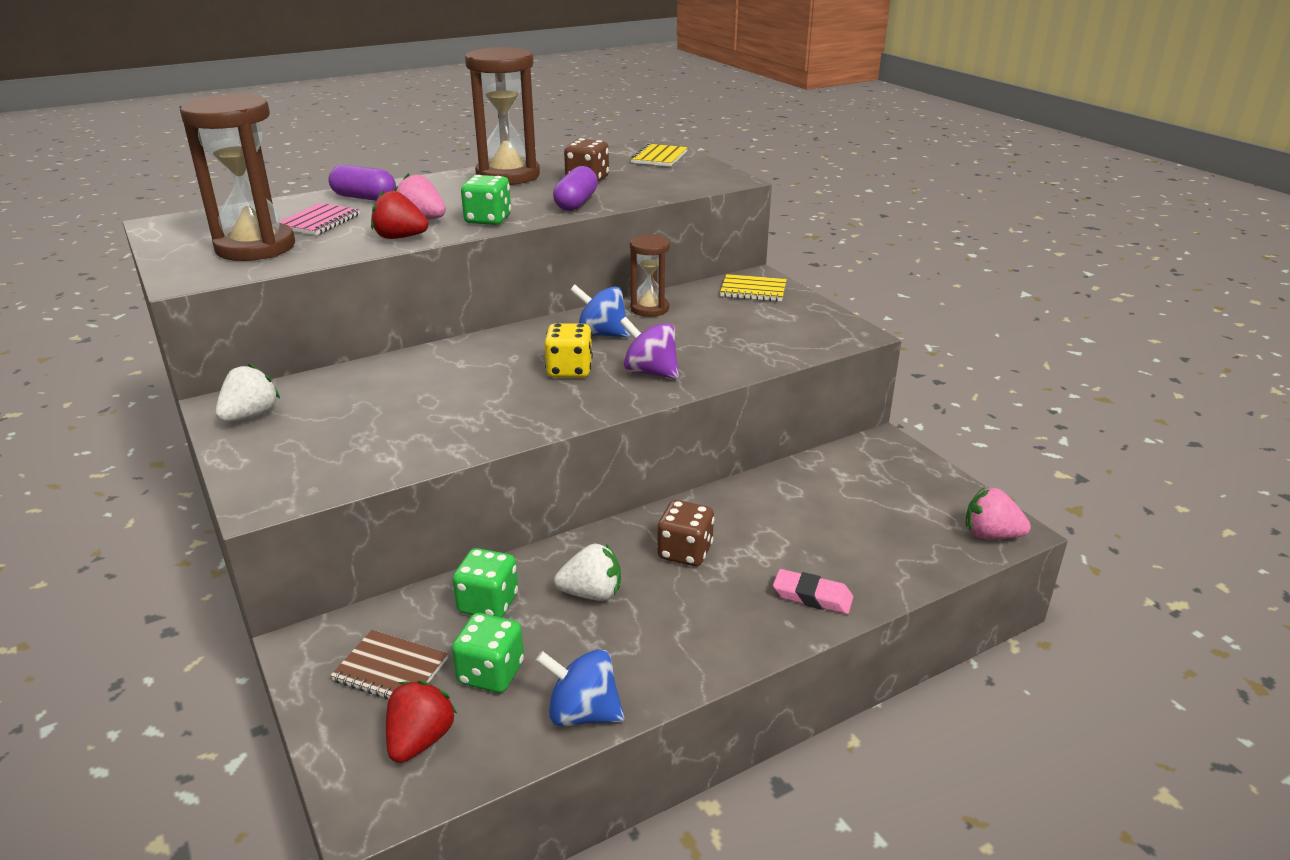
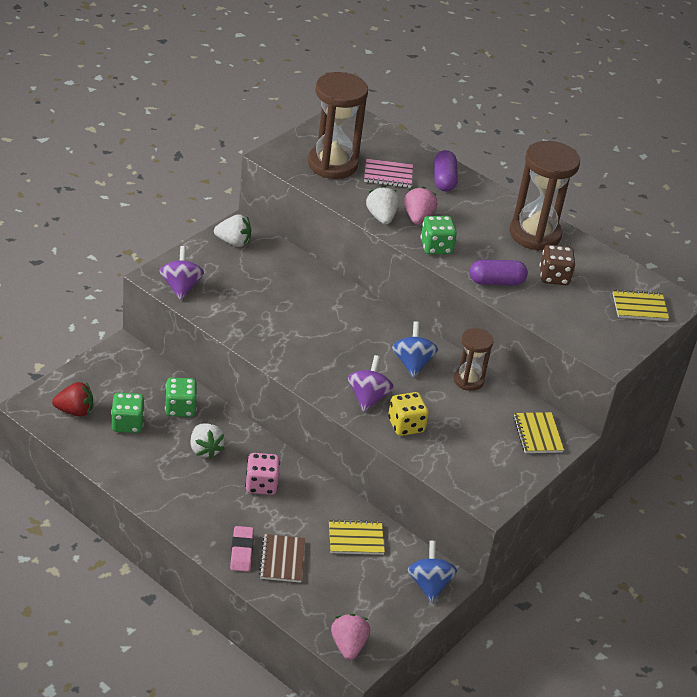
camera: 65 degrees right, 10 degrees up
(309, 481) = (181, 287): none -> purple spinning top
(390, 670) = (117, 386): brown notebook -> brown notebook (282, 560)
(400, 237) = (381, 217): red strawberry -> white strawberry
(569, 370) = (351, 358): yellow dice -> yellow dice (406, 425)
(582, 713) = (111, 466): blue spinning top -> blue spinning top (429, 584)
(685, 552) = (261, 485): brown dice -> pink dice
(806, 492) = (356, 539): none -> yellow notebook

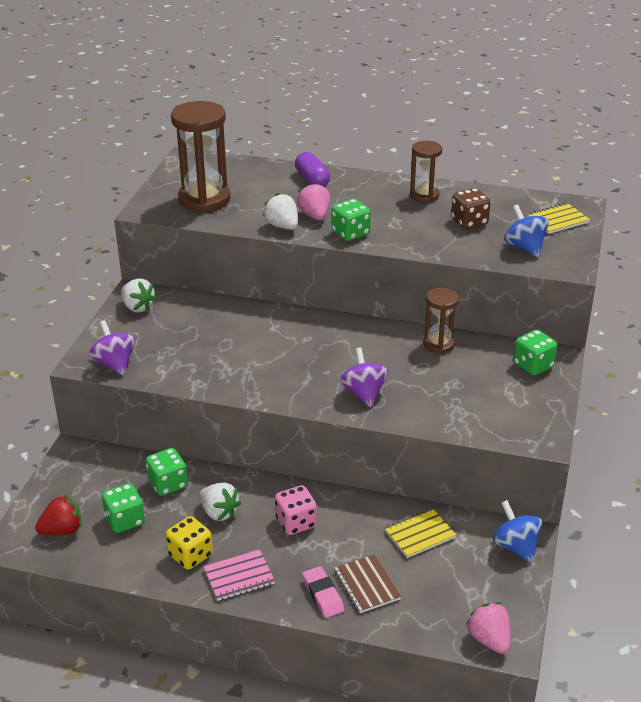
camera: 20 degrees left, 5 degrees down
(233, 242) = (138, 307): white strawberry -> white strawberry turned 60 degrees clockwise
(388, 175) = (261, 192): pink notebook -> pink notebook (239, 577)
(406, 425) = (416, 404): yellow dice -> yellow dice (190, 555)
(412, 363) = (379, 348): blue spinning top -> blue spinning top (524, 247)
(496, 282) = (425, 242): purple capsule -> none
(535, 234) = (424, 195): brown hourglass -> brown hourglass, size x0.57
(537, 434) = (533, 365): yellow notebook -> green dice

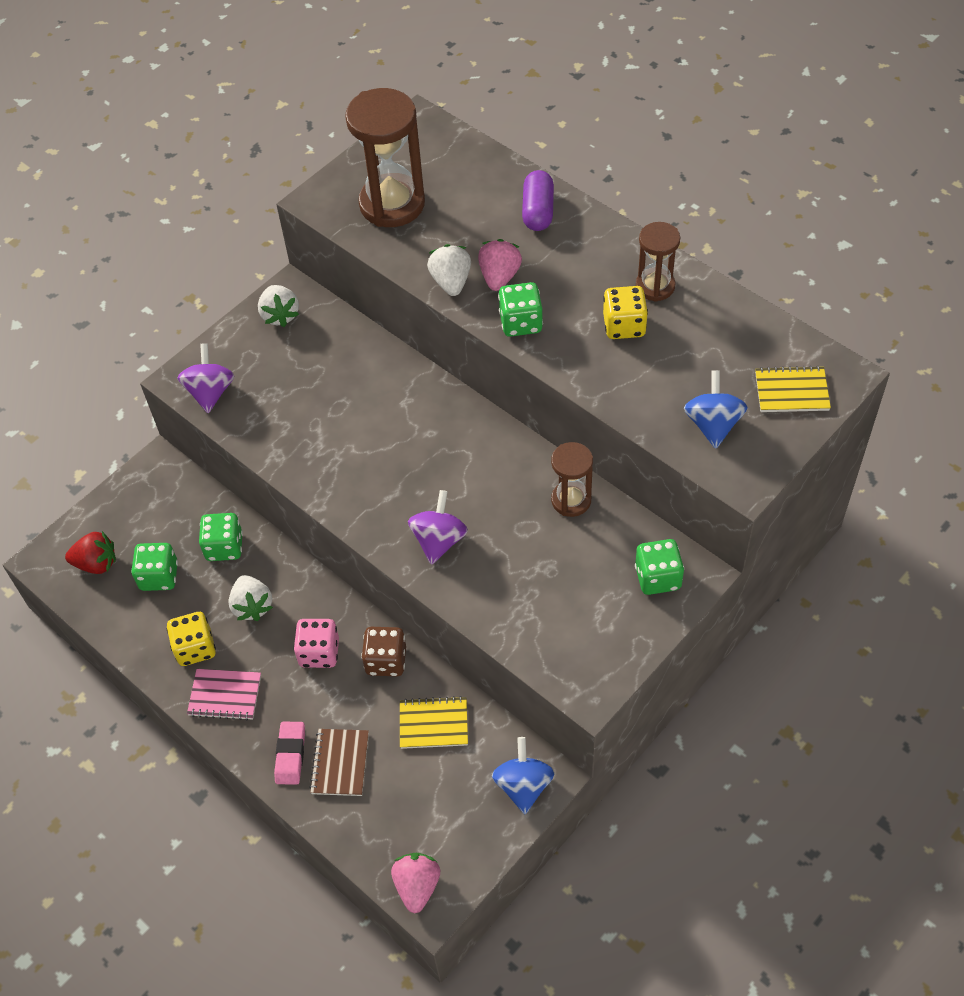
camera: 30 degrees right, 20 degrees up
(422, 218) = (624, 326): none -> yellow dice
(469, 222) = (677, 354): brown dice -> brown dice (386, 661)

